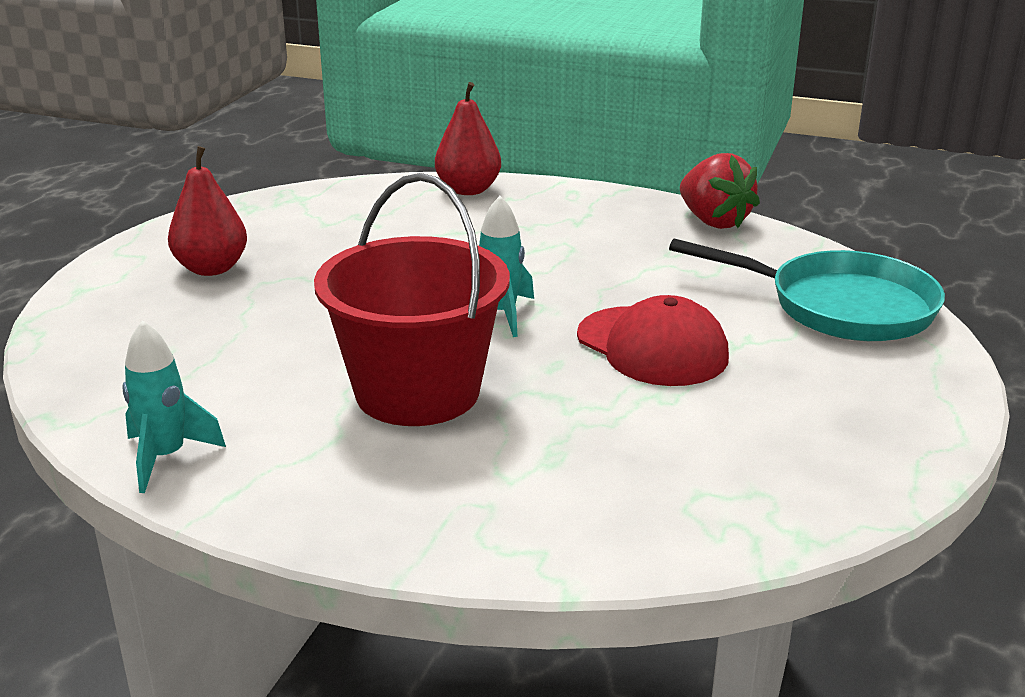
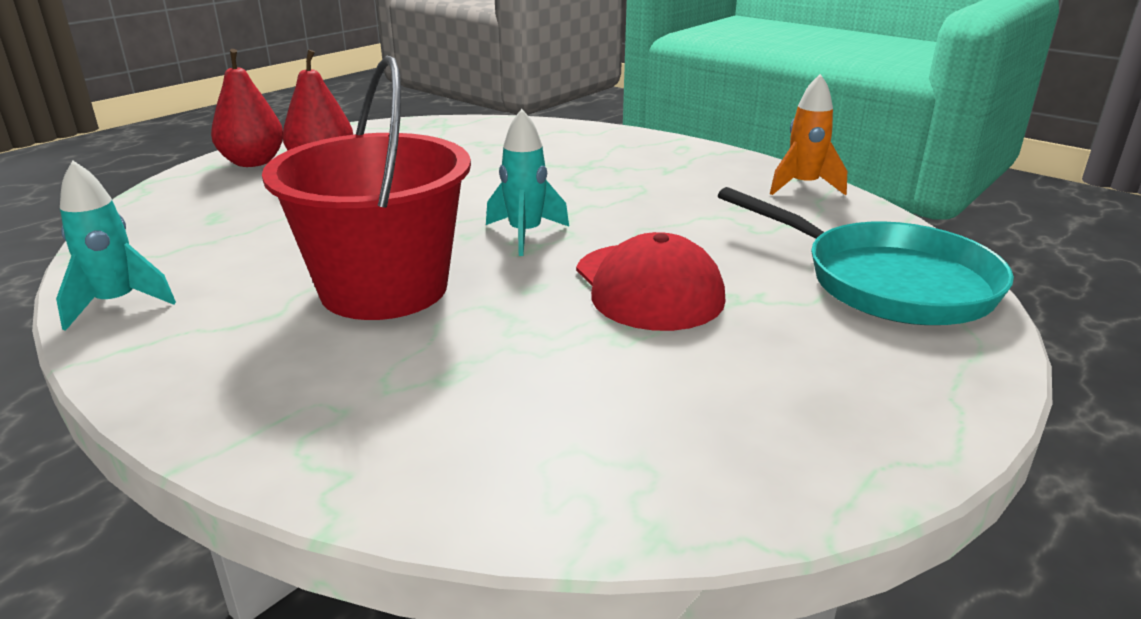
camera: 20 degrees right, 0 degrees up
(468, 190) = (590, 135): red pear -> red pear (253, 162)
(714, 221) = (803, 186): red strawberry -> orange rocket

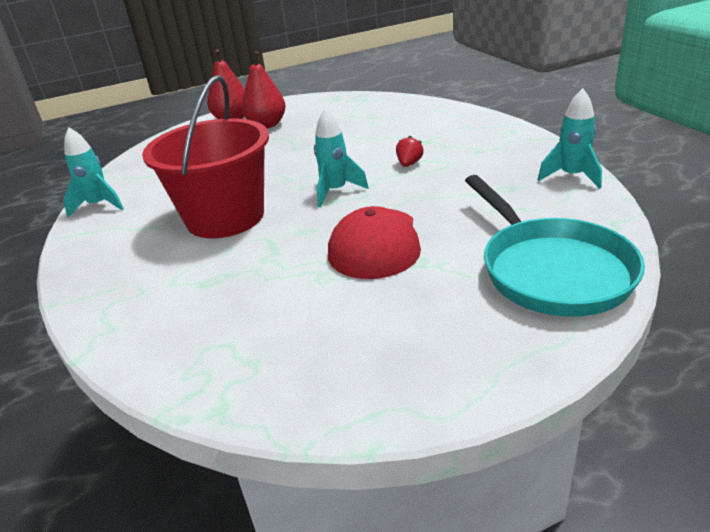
camera: 30 degrees right, 5 degrees up
(593, 193) = (409, 164): none -> red strawberry
(803, 186) = (571, 176): orange rocket -> turquoise rocket

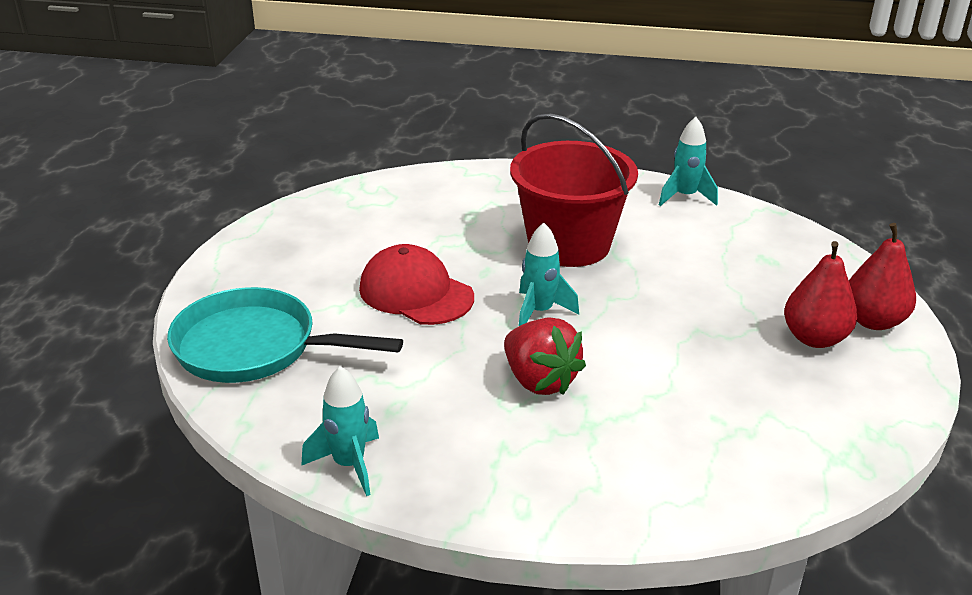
camera: 120 degrees right, 0 degrees up
(409, 164) = (539, 381): red strawberry -> red strawberry, size x1.98

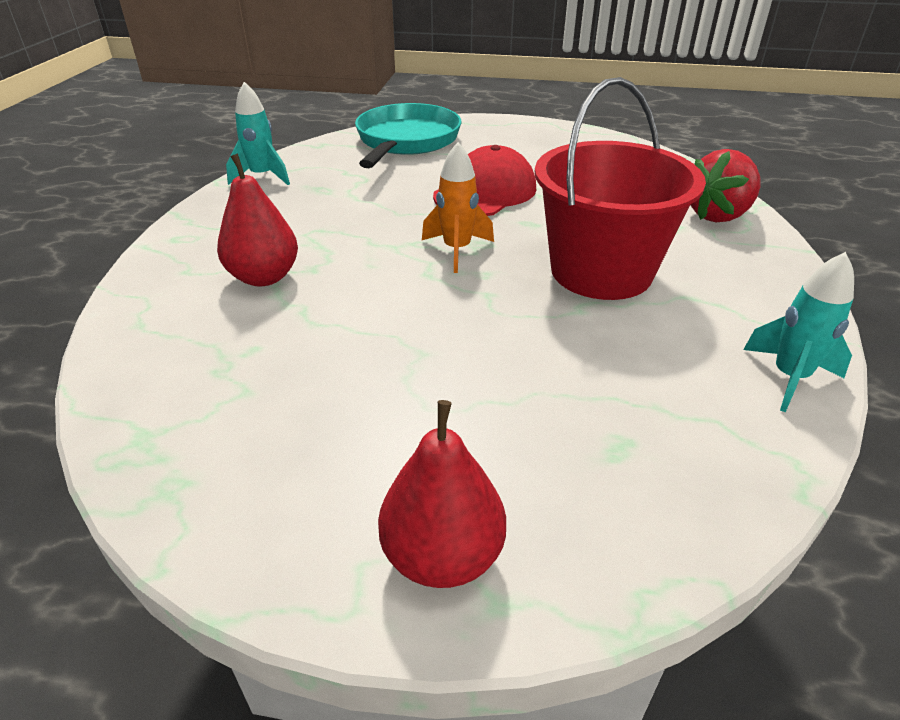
camera: 90 degrees right, 5 degrees up
(539, 312) = (457, 250): turquoise rocket -> orange rocket
(539, 381) = (342, 248): red strawberry -> red strawberry (718, 215)
(814, 338) = (396, 464): red pear -> red pear (264, 277)

